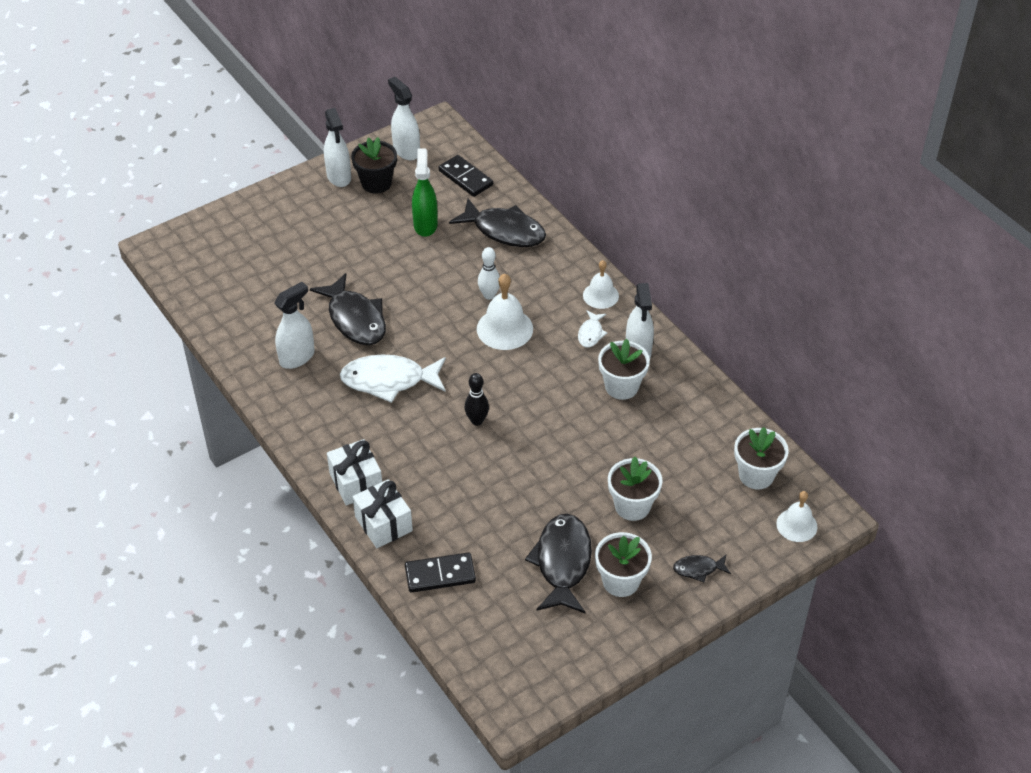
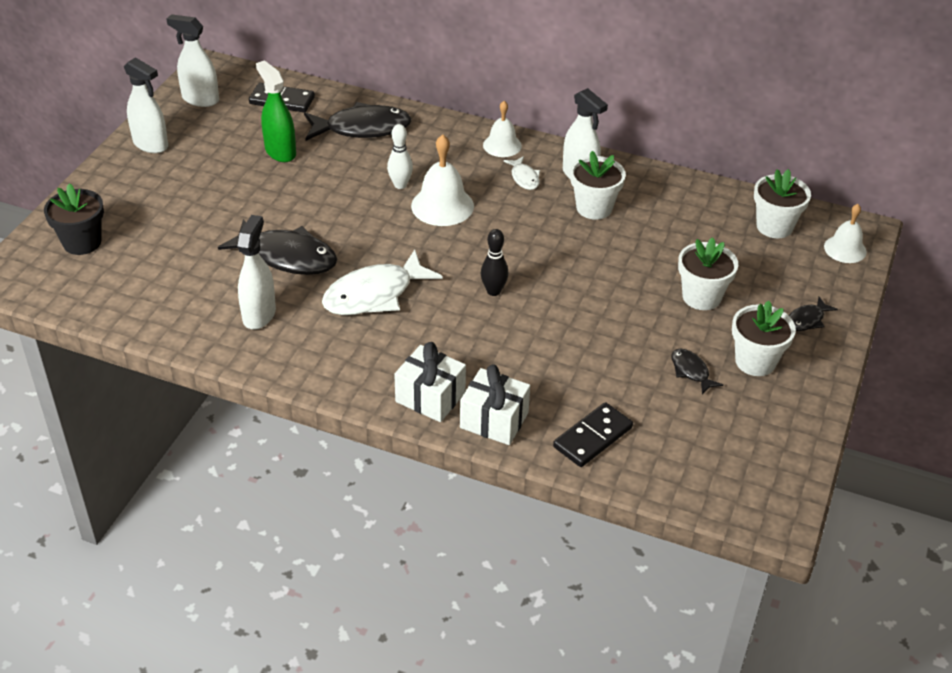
camera: 35 degrees left, 5 degrees down
(376, 183) = (196, 136): black flower pot -> black flower pot (82, 242)
(562, 562) = (691, 371): black fish -> black fish, size x0.48

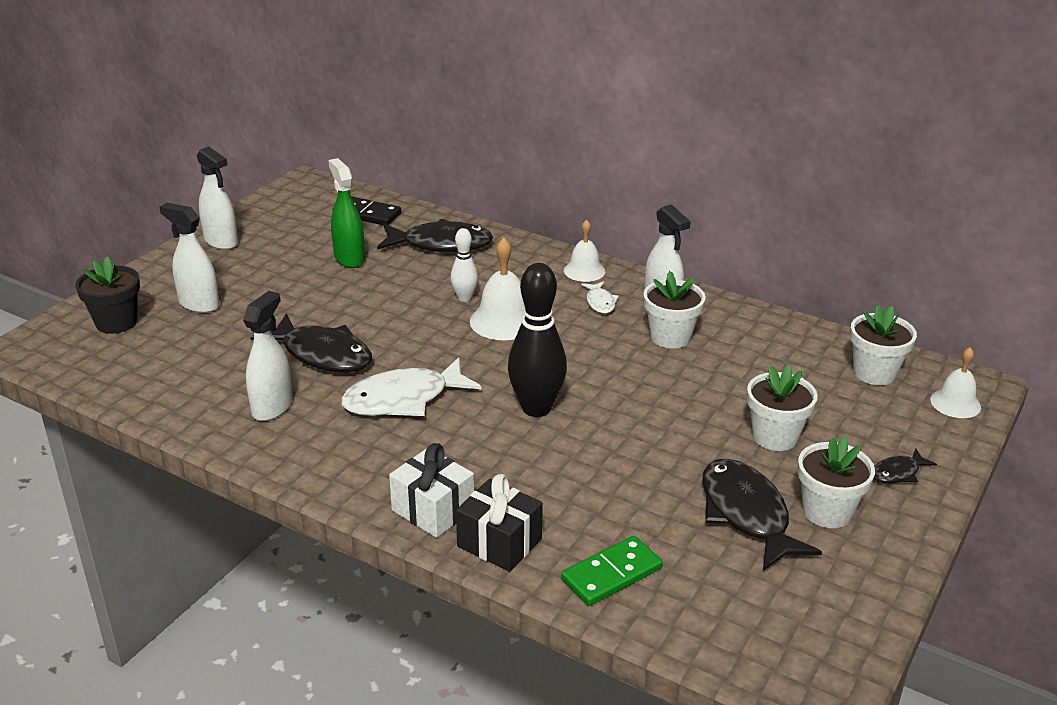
camera: 10 degrees right, 10 degrees down
(200, 99) = (285, 207): white spray bottle -> white spray bottle (199, 304)
(493, 291) = (536, 408): black bowling pin -> black bowling pin, size x1.85
(494, 420) = (499, 542): white gift -> black gift
(593, 437) = (612, 574): black domino -> green domino
(691, 371) = (746, 514): black fish -> black fish, size x2.07

